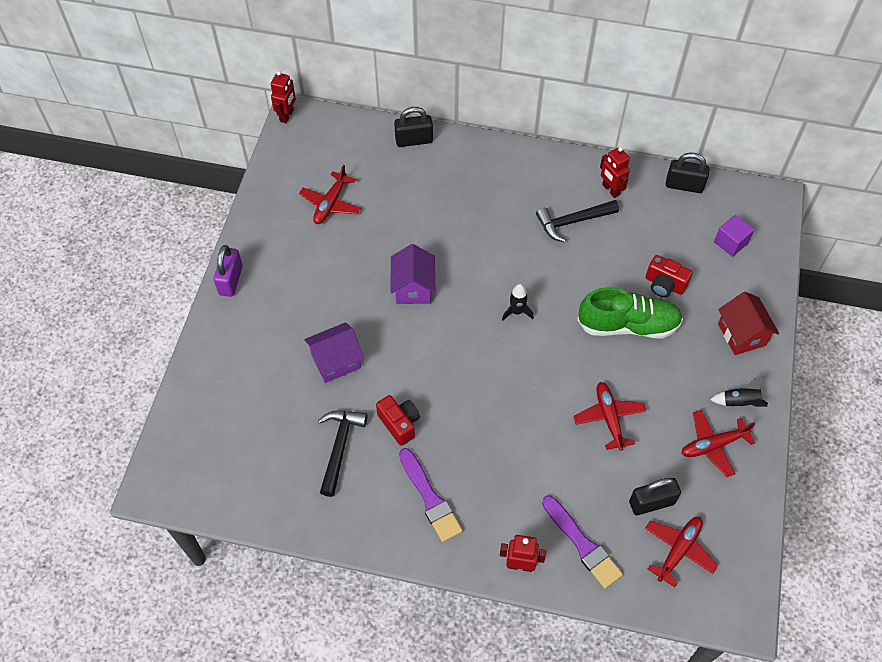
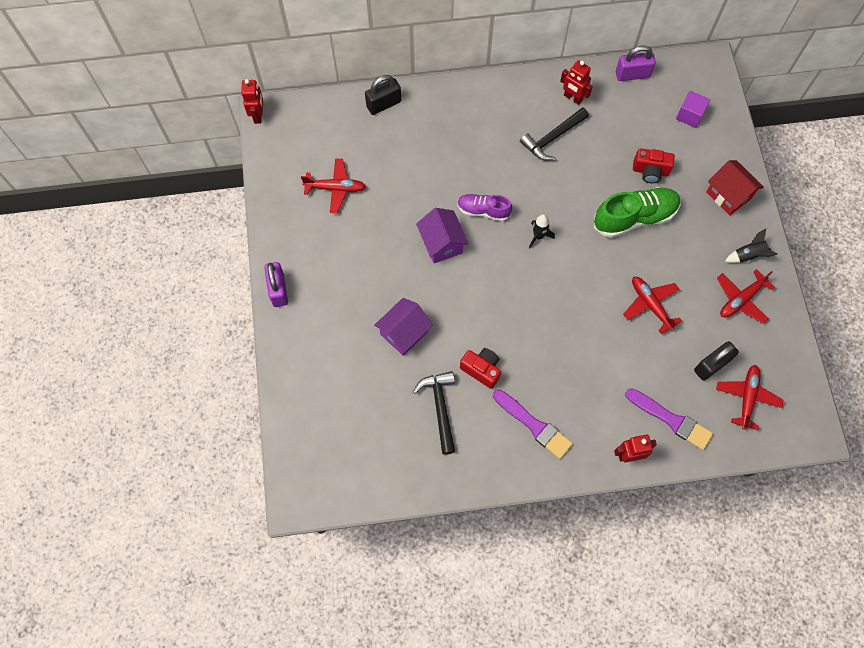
camera: 20 degrees left, 10 degrees up
(330, 204) = (335, 188): red plane -> red plane turned 90 degrees counterclockwise
(470, 269) = (483, 211): none -> purple shoe
(684, 185) = (632, 74): black padlock -> purple padlock

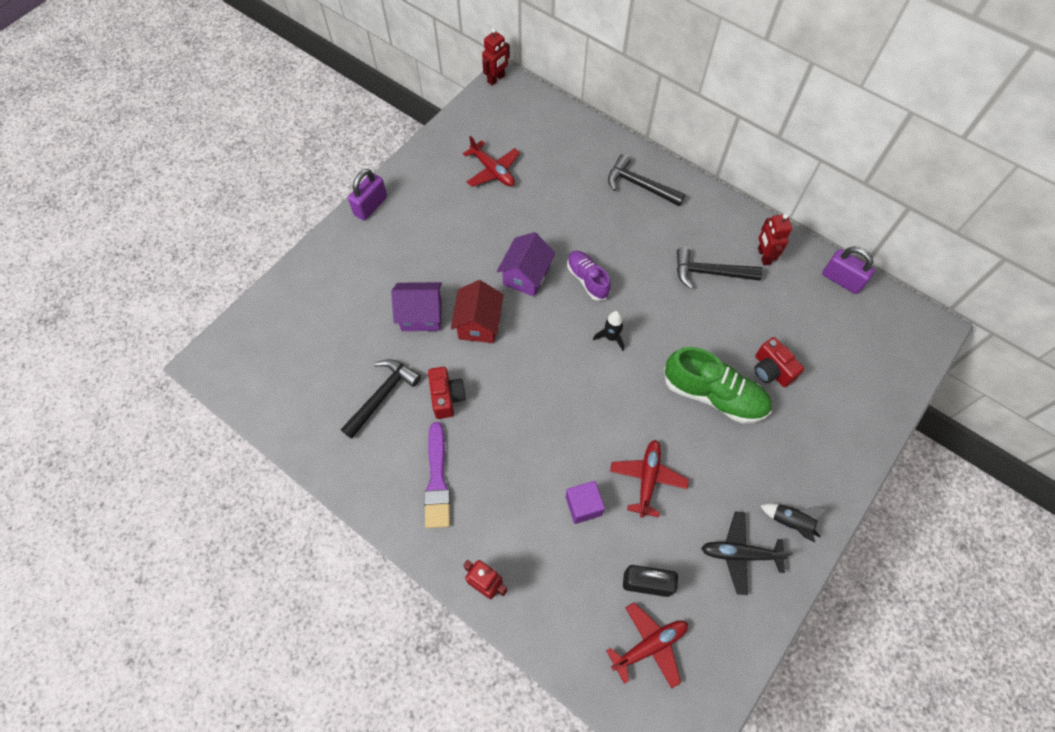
camera: 45 degrees right, 5 degrees down
(384, 104) = (598, 141): black padlock -> none
(446, 114) = (640, 185): none -> black hammer
(671, 420) = (557, 593): purple brush -> none
(689, 115) = (862, 355): purple cube -> purple cube (583, 506)
(728, 195) = (827, 453): red house -> red house (479, 324)
(741, 299) = (740, 554): red plane -> black plane

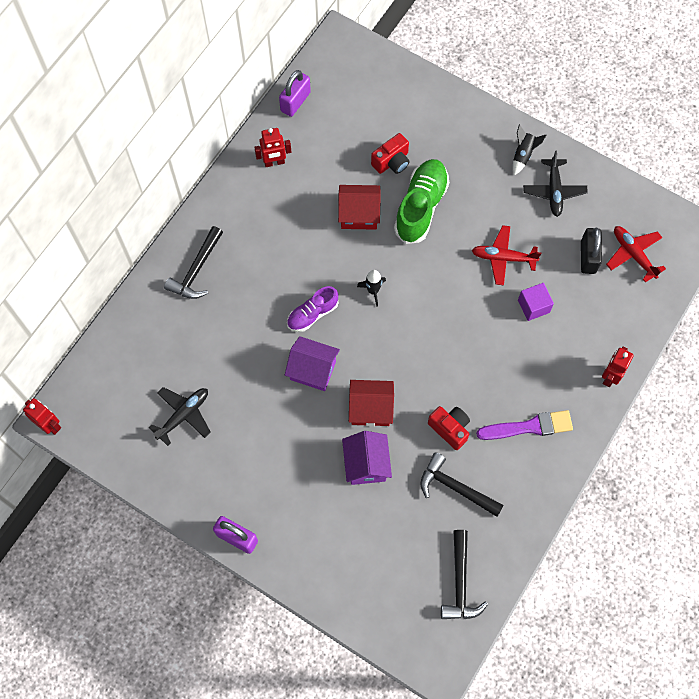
camera: 95 degrees left, 5 degrees up
(447, 397) = (450, 429): red camera -> red camera turned 60 degrees clockwise
(493, 171) = (183, 415): red plane -> black plane
(703, 331) = (359, 214): none -> red house
(710, 273) = (296, 207): black hammer -> black hammer (460, 582)

